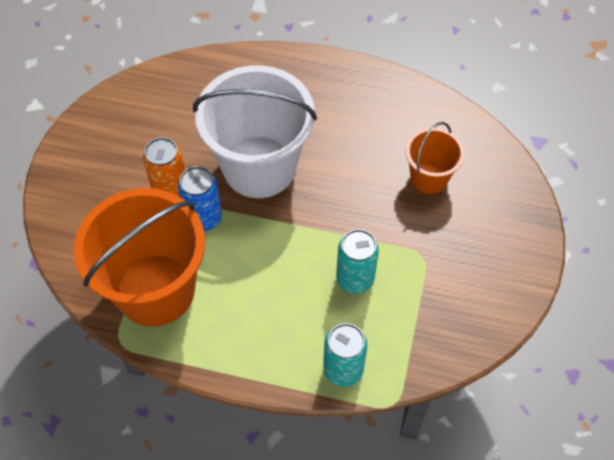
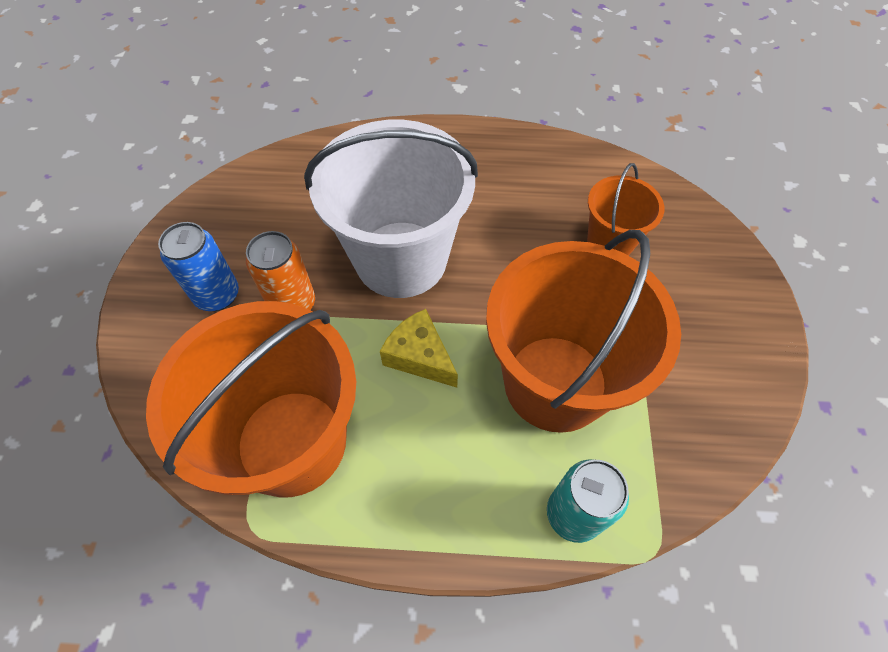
camera: 10 degrees left, 0 degrees up
(204, 218) = (342, 333): blue can -> blue can (217, 295)
(258, 244) = (420, 356): none -> yellow cheese
(355, 279) = (555, 382): turquoise can -> orange bucket

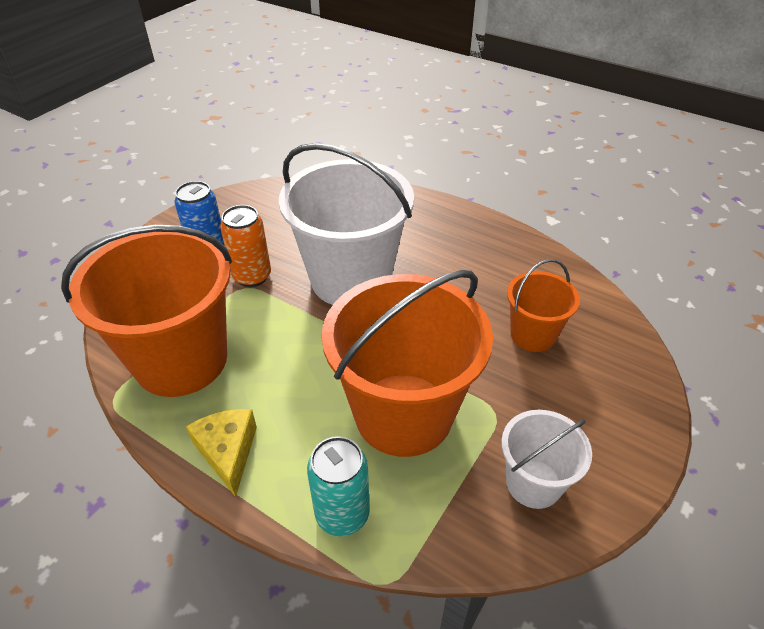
camera: 30 degrees right, 15 degrees down
(420, 356) = (312, 347): yellow cheese -> yellow cheese (228, 452)
(704, 390) = (533, 483): none -> white bucket

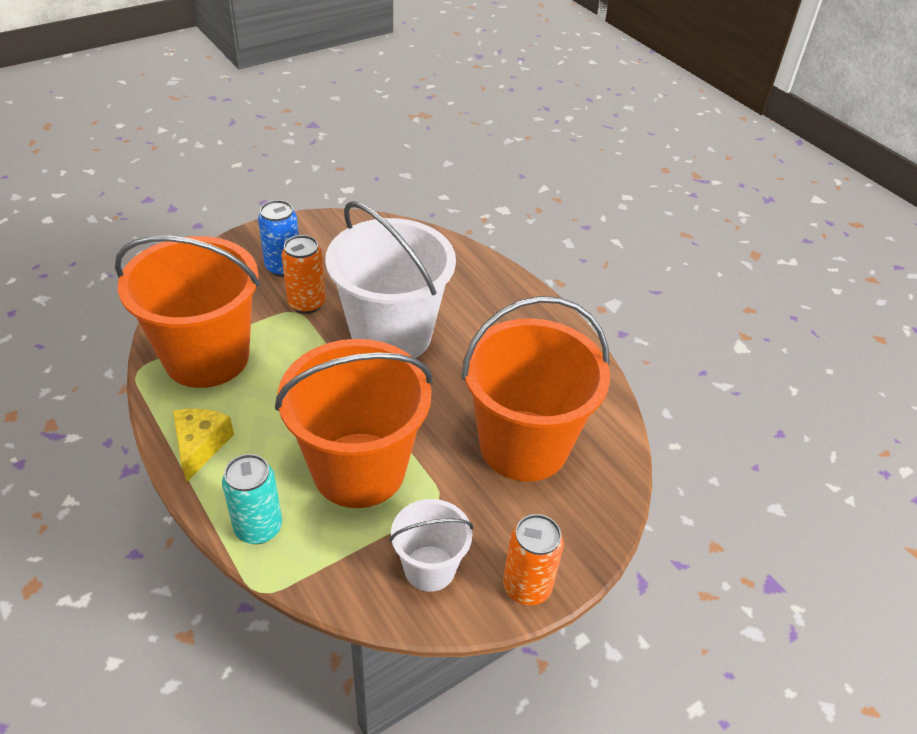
camera: 20 degrees right, 0 degrees up
(532, 335) = (523, 445): orange bucket -> orange bucket, size x1.96
(629, 463) = (527, 587): none -> orange can

